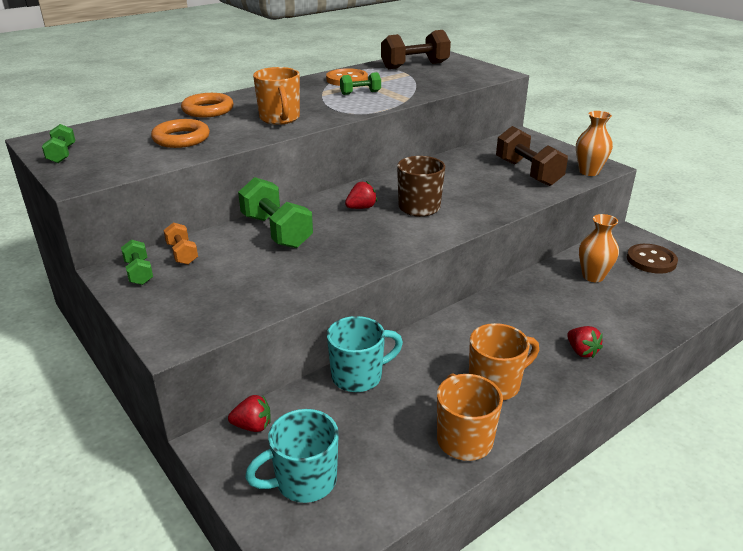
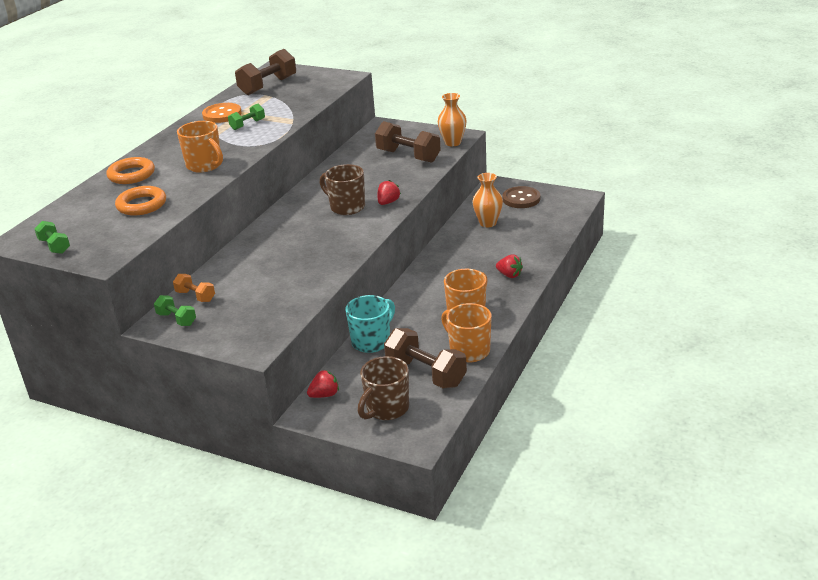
camera: 25 degrees left, 0 degrees up
(276, 231) = (253, 258): green dumbbell -> none
(304, 481) = (386, 409): turquoise mug -> brown mug
(361, 208) = (303, 221): red strawberry -> red strawberry (388, 202)
(388, 449) = (425, 373): none -> brown dumbbell

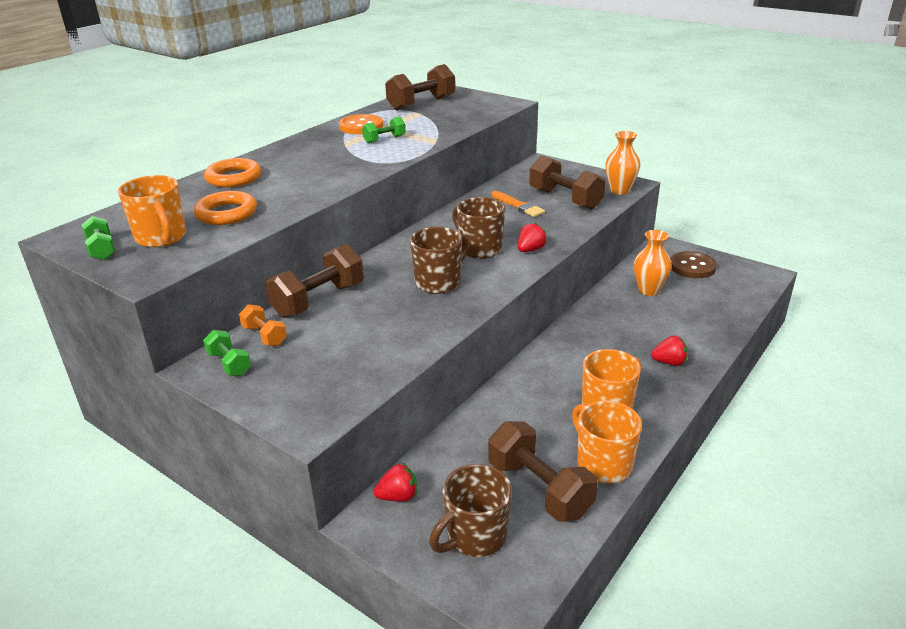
camera: 10 degrees right, 0 degrees up
(205, 166) = (319, 178): orange mug -> orange mug (161, 238)
(228, 264) = (318, 300): none -> brown dumbbell
(321, 237) = (439, 282): none -> brown mug
(370, 167) = (518, 206): none -> orange brush
(372, 341) = (478, 426): turquoise mug -> none
(509, 275) = (669, 362): red strawberry -> red strawberry turned 45 degrees counterclockwise

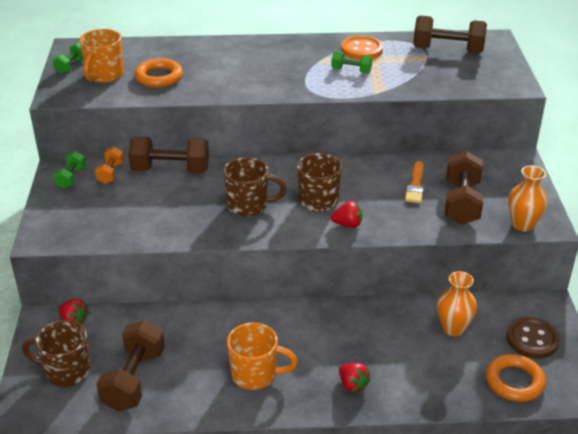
camera: 50 degrees right, 5 degrees up
(234, 178) = (210, 52): orange ring -> orange ring (514, 381)
(602, 464) = (187, 399): orange mug -> none

